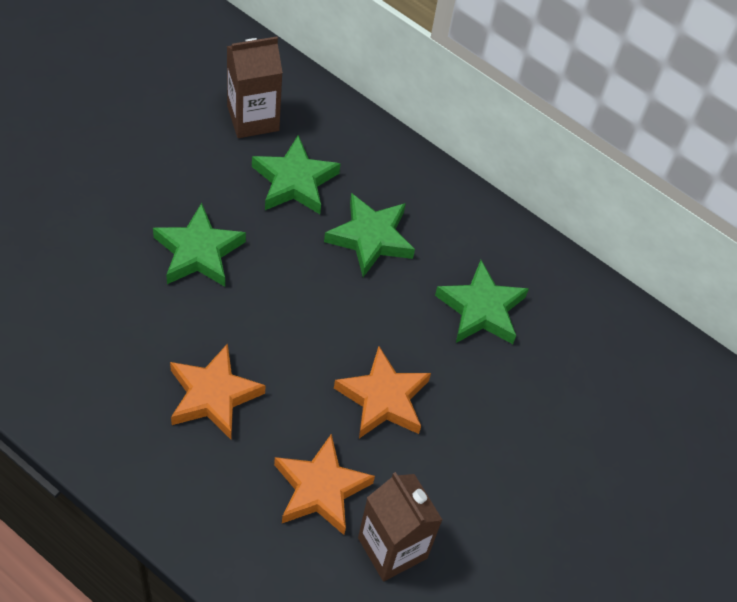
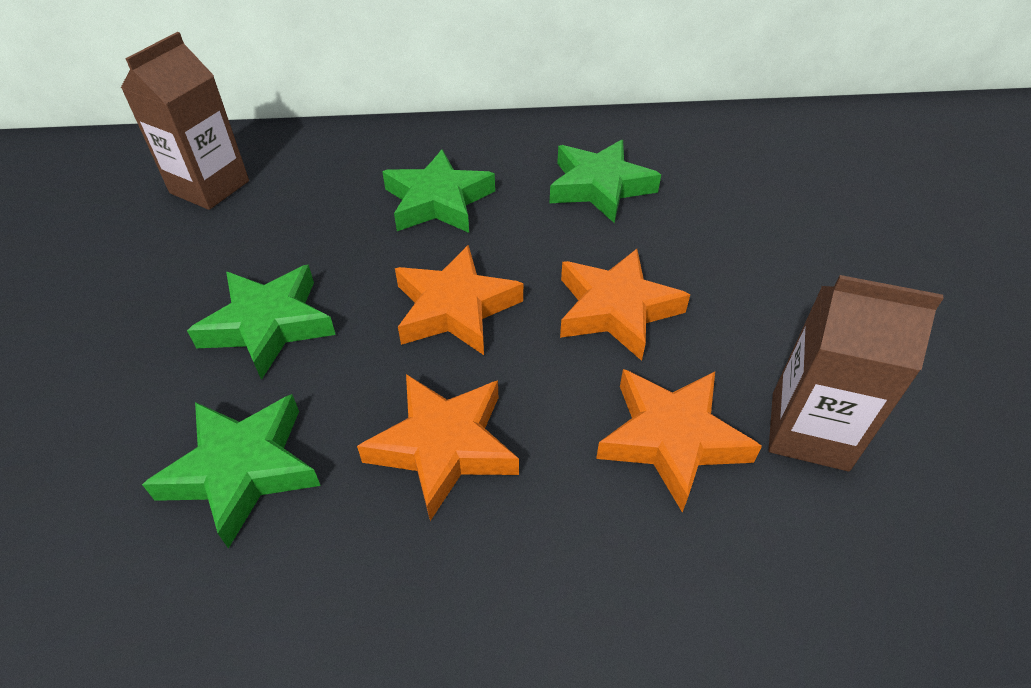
camera: 35 degrees left, 10 degrees down
(294, 181) = (310, 206): green star -> green star (242, 470)
(300, 322) = (455, 308): none -> orange star

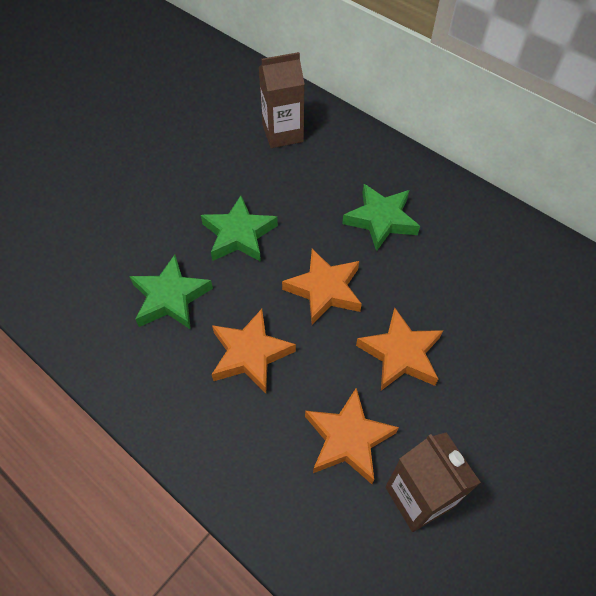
camera: 45 degrees right, 10 degrees up
(600, 187) = (480, 275): green star -> none

